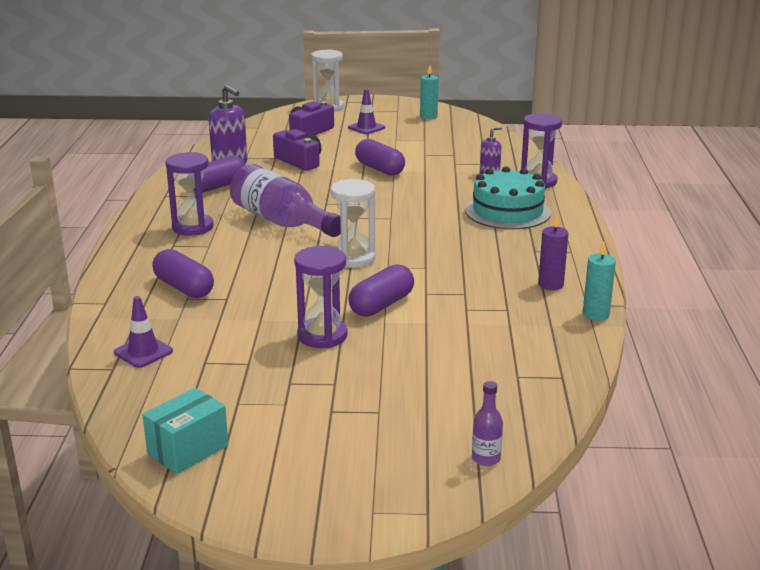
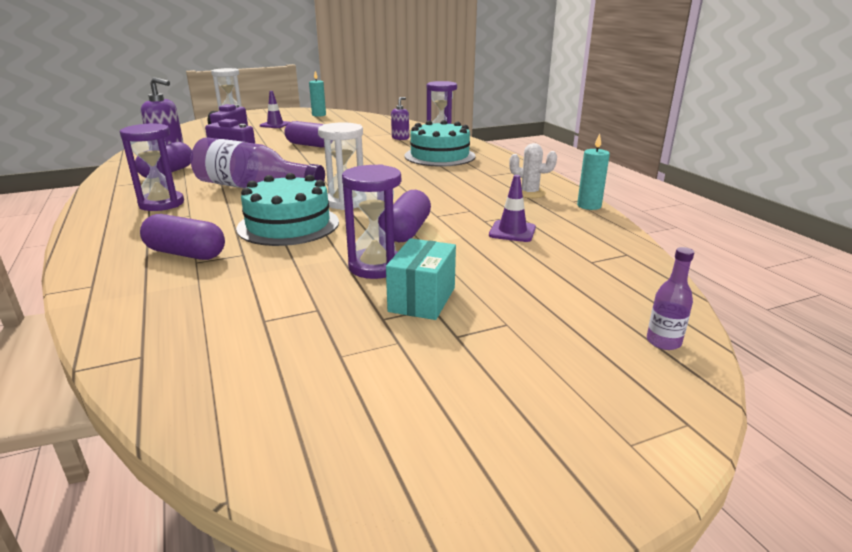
camera: 25 degrees left, 0 degrees up
(143, 352) = (174, 327): purple traffic cone -> purple traffic cone (512, 231)
(188, 450) = (321, 435): turquoise box -> turquoise box (422, 299)
(283, 275) = (288, 225): none -> turquoise cake
(550, 284) = (529, 193): purple candle -> white cactus

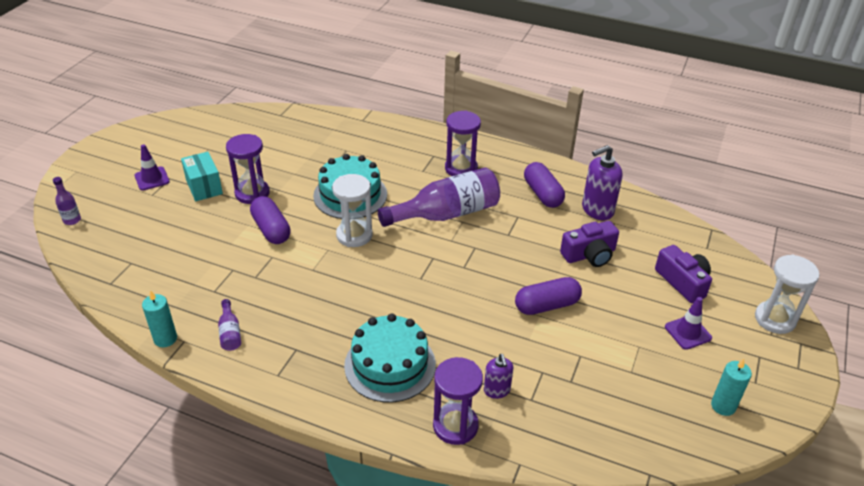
camera: 135 degrees right, 15 degrees up
(186, 253) = (361, 151): purple capsule -> none
(512, 231) = (202, 266): purple traffic cone -> purple traffic cone (152, 179)
(529, 193) = (230, 332): white cactus -> purple bottle

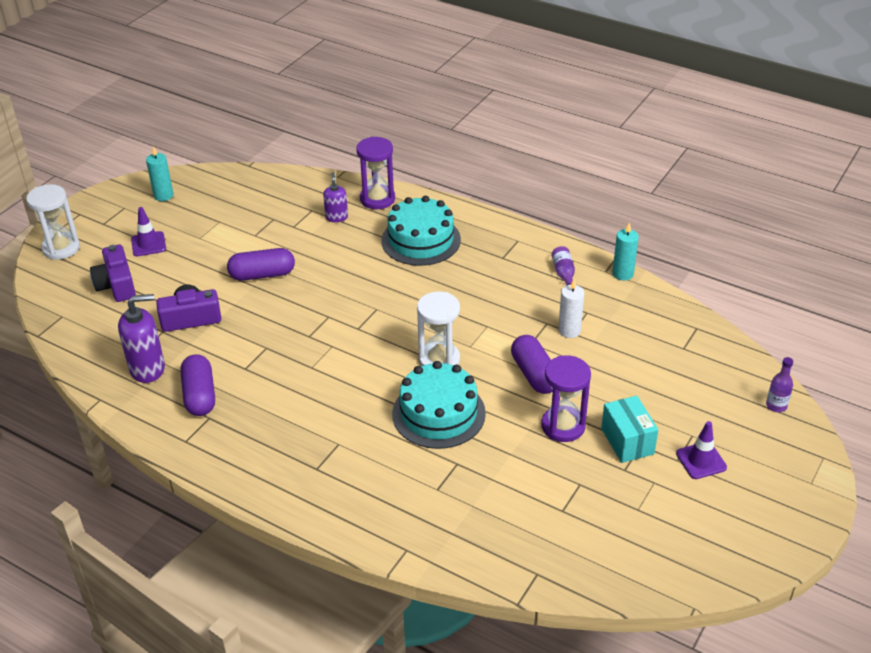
camera: 170 degrees left, 0 degrees up
(234, 270) = (569, 331): none -> white candle
(446, 214) = (327, 378): purple bottle -> none
(461, 168) = (286, 442): purple hourglass -> none

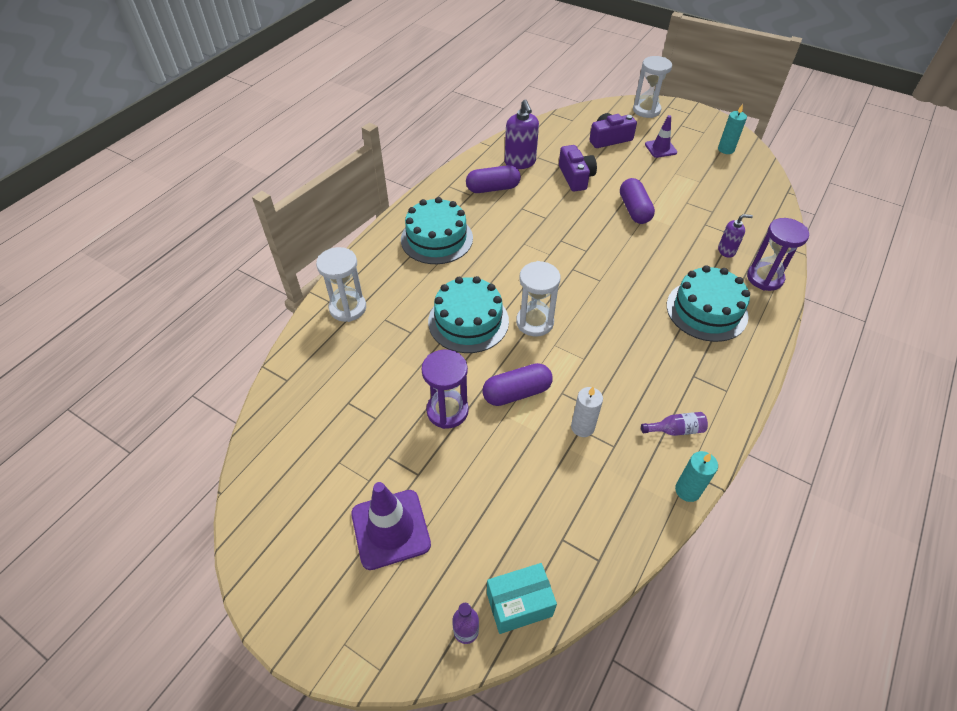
camera: 90 degrees right, 10 degrees up
(295, 448) = (436, 239): none -> turquoise cake
(418, 527) = (348, 308): none -> white hourglass
(627, 441) = (423, 463): turquoise box -> turquoise box (519, 604)
(701, 460) = (390, 529): purple traffic cone -> purple traffic cone, size x1.66

